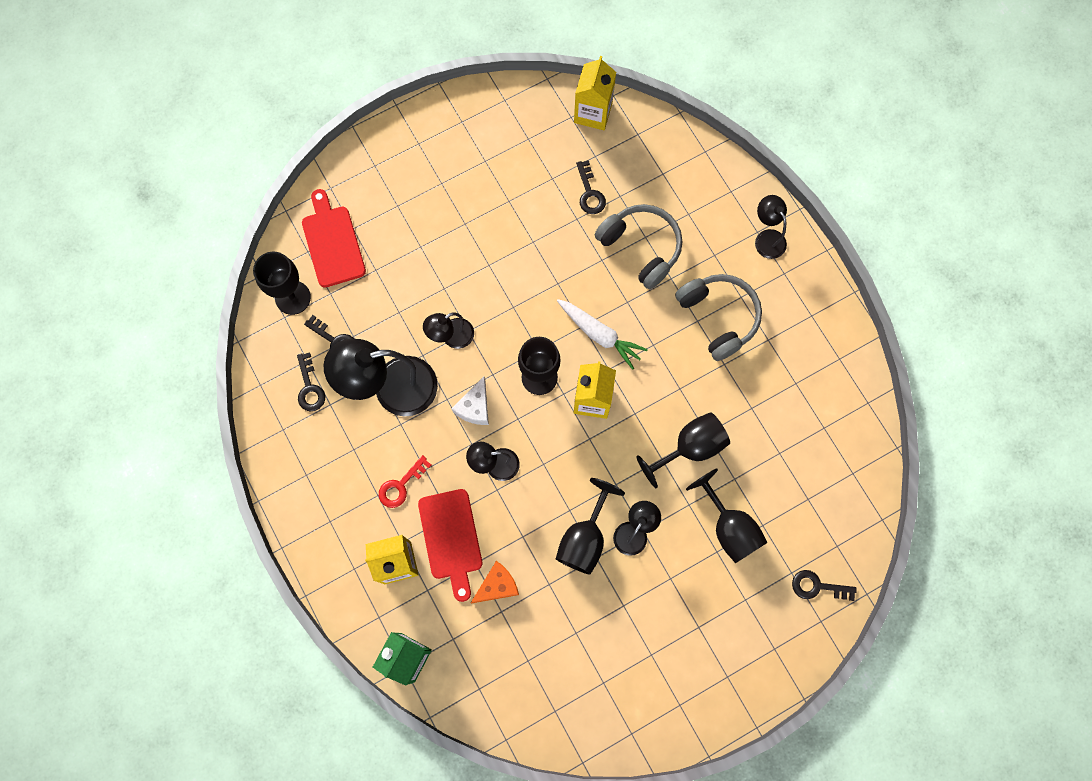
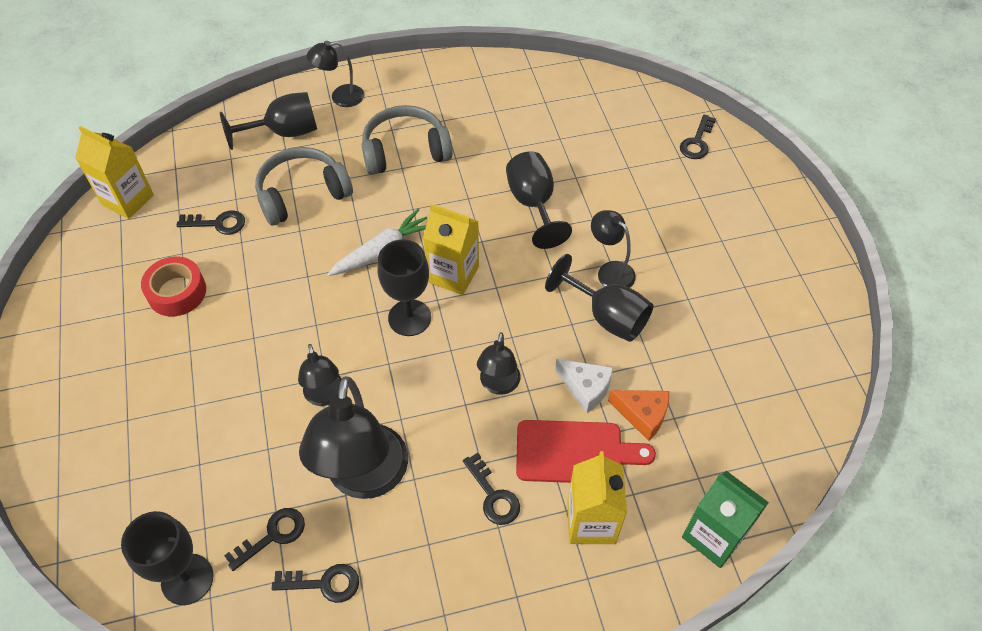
camera: 75 degrees left, 20 degrees down
(332, 242) = (135, 509): red cutting board -> none
(401, 485) = (493, 495): red key -> black key
(475, 407) = (421, 390): white cheese -> white cheese (586, 388)
(497, 585) = (642, 415): orange cheese -> orange cheese turned 135 degrees clockwise
(514, 191) = (177, 292): none -> red tape
(729, 527) = (624, 193): black goblet -> black goblet (284, 133)

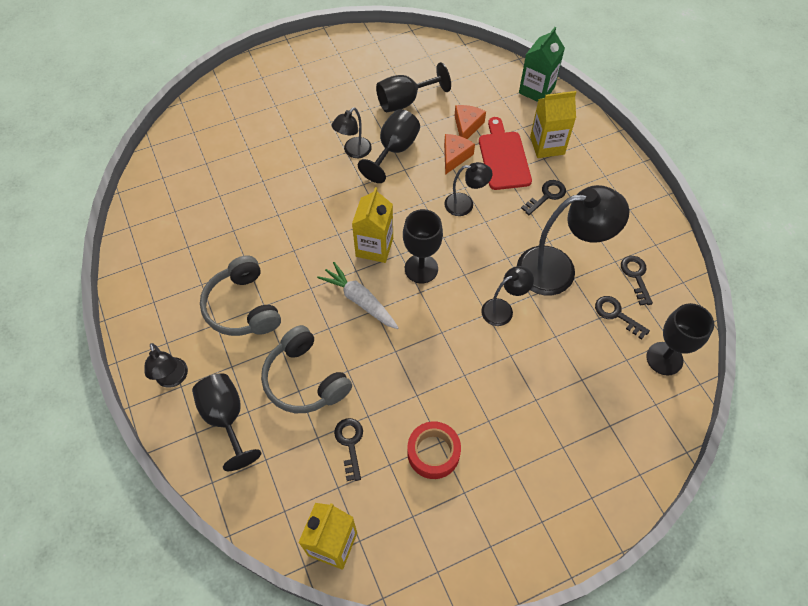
camera: 100 degrees left, 5 degrees up
(533, 204) = (295, 204): black goblet -> black goblet (405, 101)
(586, 388) = (454, 156): white cheese -> orange cheese
(697, 142) = (217, 109): black key -> none

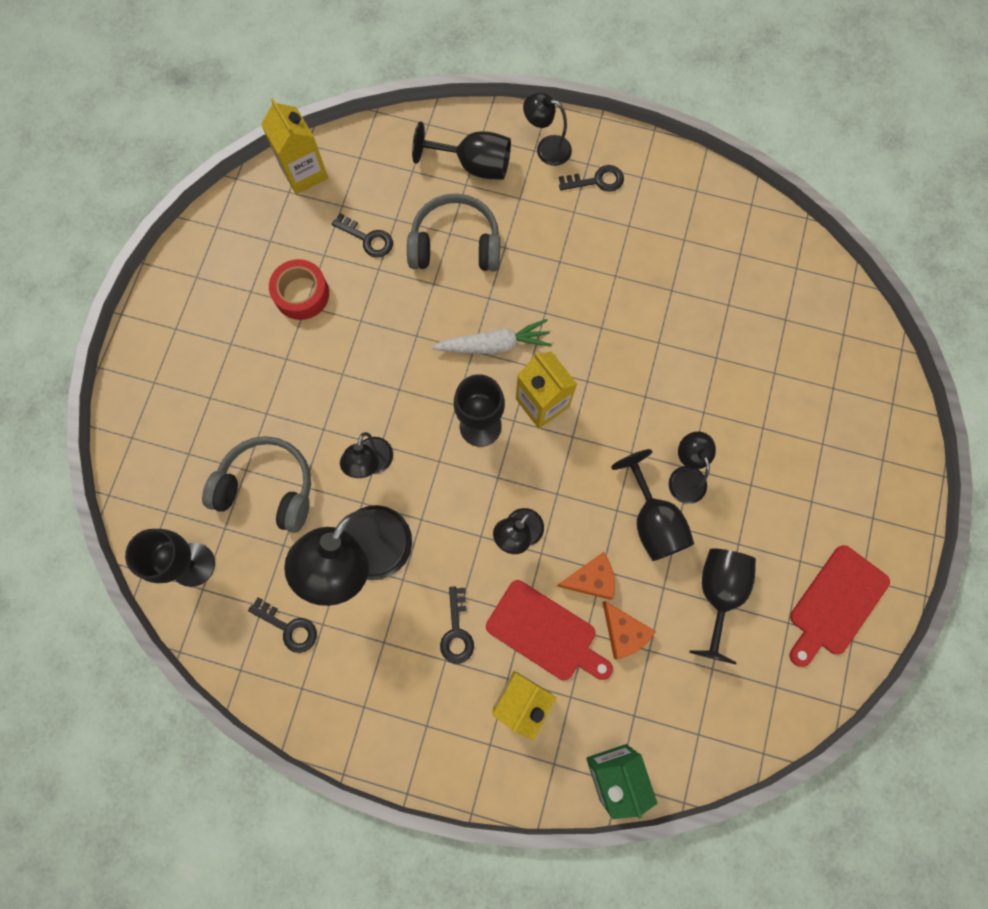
camera: 130 degrees right, 15 degrees up
(243, 307) = (573, 244): grey headphones -> grey headphones (268, 488)
(362, 56) = (835, 604): none -> red cutting board
(454, 156) = (591, 579): orange cheese -> orange cheese turned 75 degrees counterclockwise
(616, 314) = (271, 565): black key -> black key (597, 181)

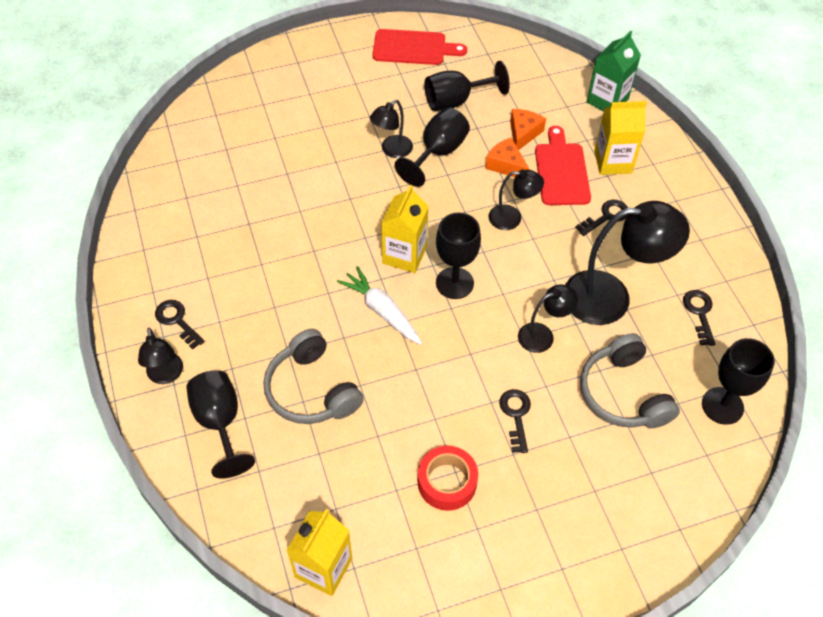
camera: 125 degrees left, 20 degrees down
(367, 239) = (354, 463): black key -> black key (516, 415)

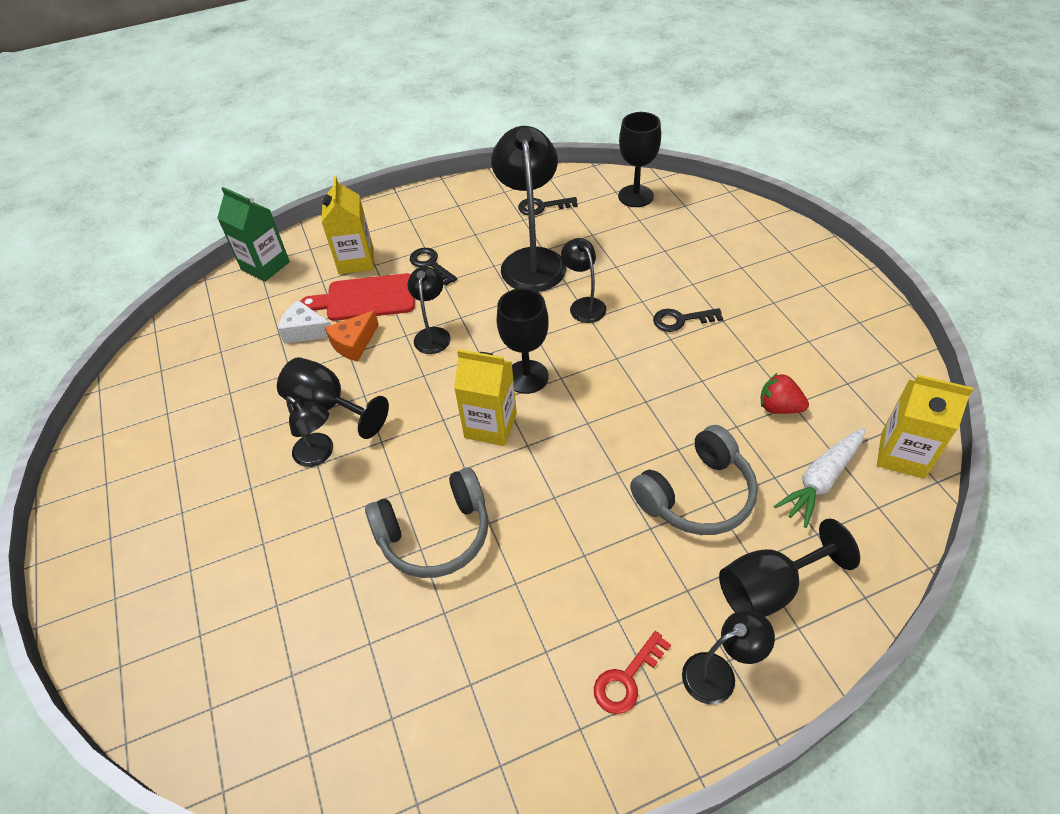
camera: 90 degrees left, 5 degrees down
(177, 321) = (627, 678): black key -> red key
(382, 311) = (574, 439): white carrot -> white carrot (821, 480)
(394, 476) = (779, 407): none -> red strawberry
(413, 48) = (127, 449): red cutting board -> none
(447, 482) = (770, 365): red tape -> none
(456, 101) = (240, 395): black goblet -> none
(523, 133) = (306, 331): orange cheese -> white cheese
(623, 393) = (638, 251): grey headphones -> grey headphones (435, 534)

